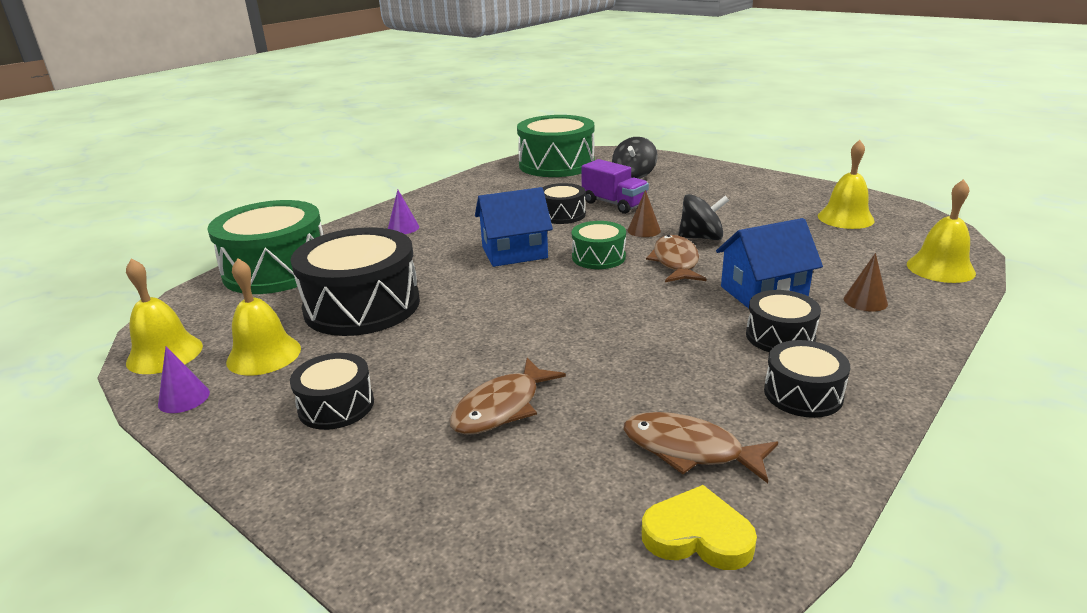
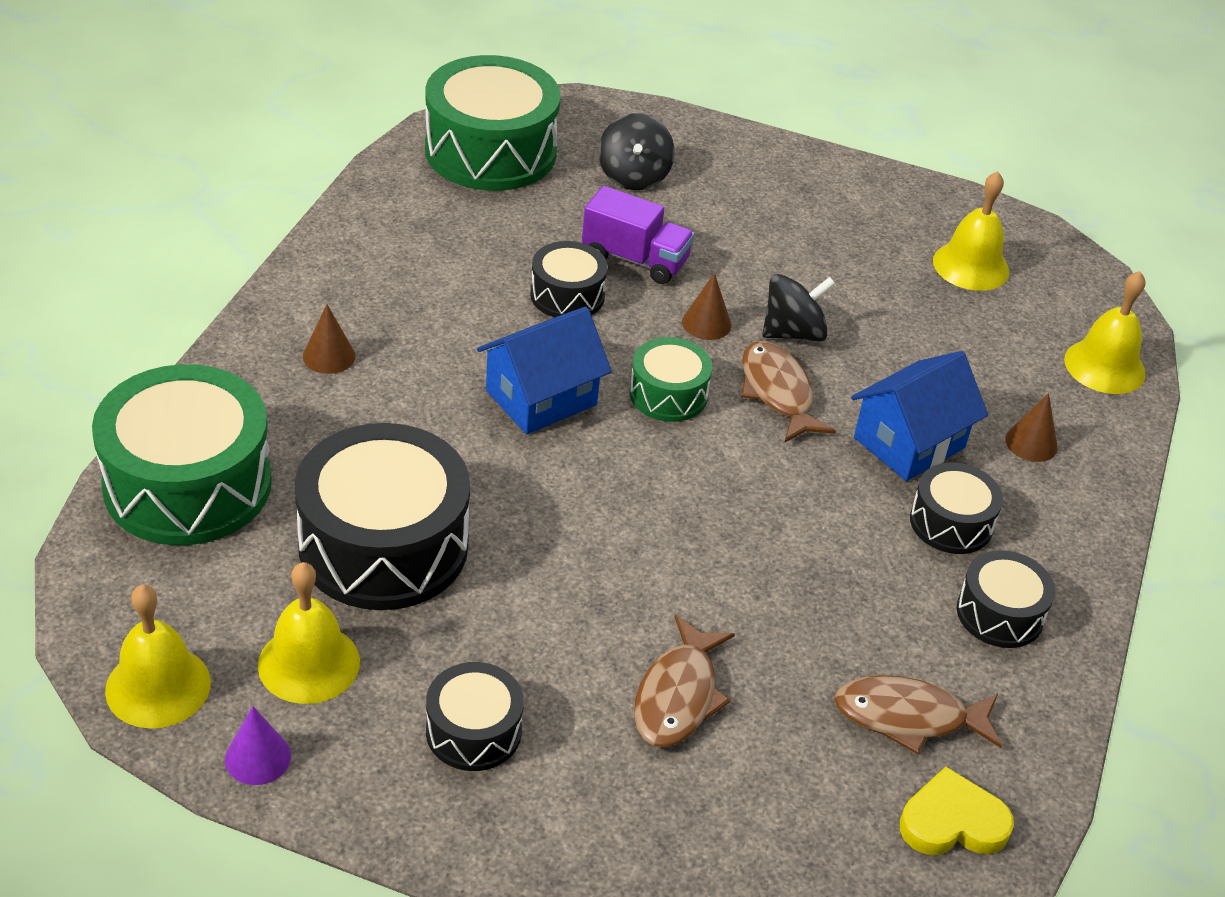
camera: 25 degrees left, 15 degrees up
(403, 228) = (329, 356): purple cone -> brown cone

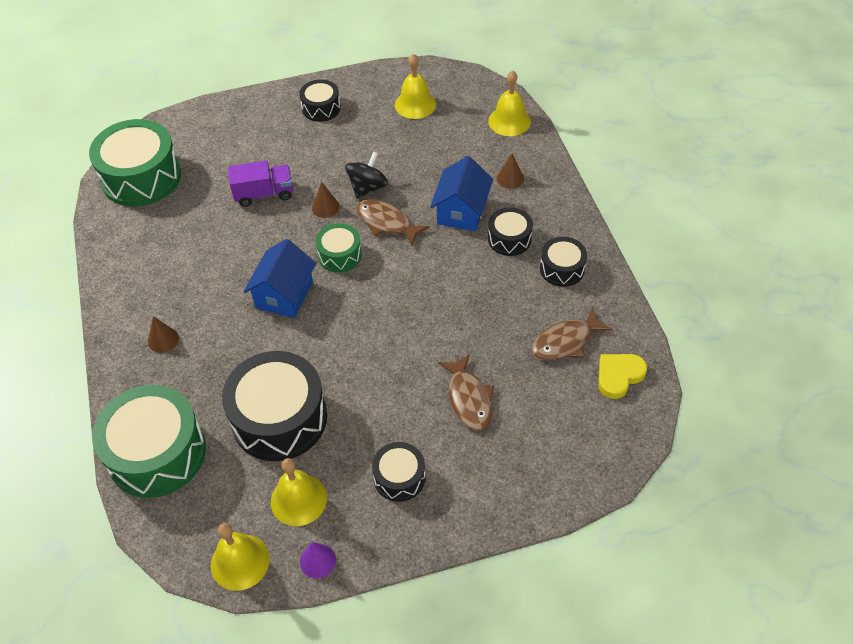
camera: 30 degrees left, 10 degrees up
(567, 295) = (249, 233): black drum -> black drum (321, 108)
(633, 176) = (224, 149): black spinning top -> none

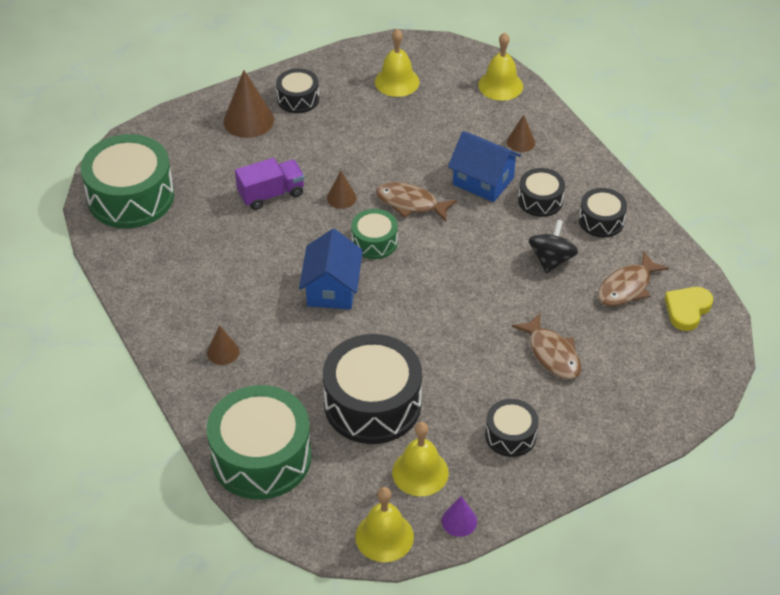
camera: 15 degrees left, 5 degrees down
(270, 121) = (248, 120): none -> brown cone
(367, 187) = (378, 172): black spinning top -> black spinning top (551, 260)
(461, 211) = (483, 181): blue house -> blue house turned 60 degrees counterclockwise

